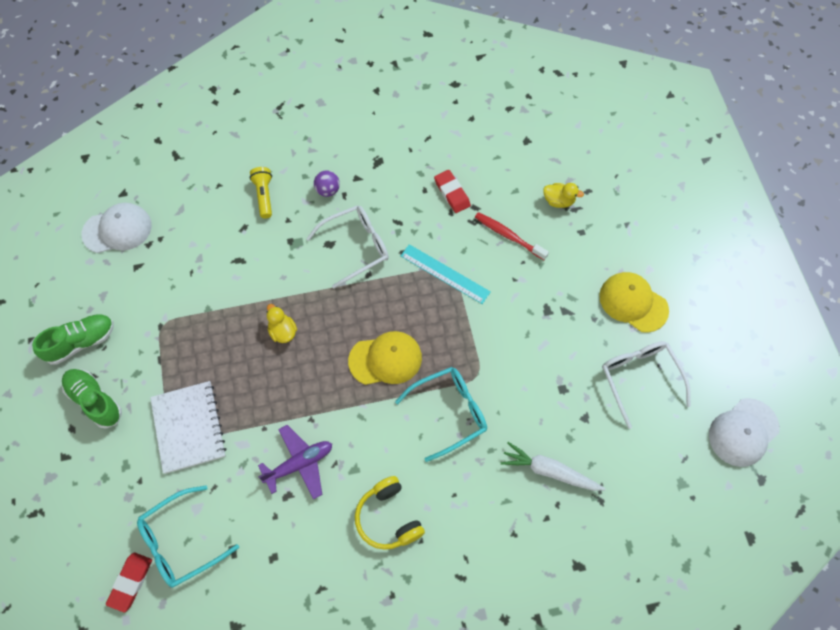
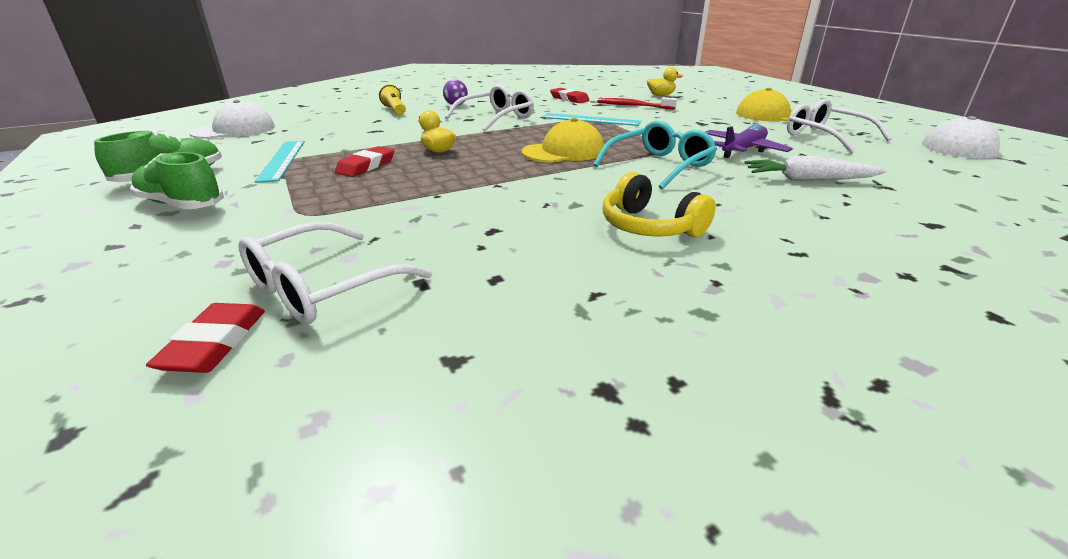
camera: 15 degrees left, 35 degrees down
(159, 323) = (282, 160): none -> turquoise ruler
(181, 541) = (324, 287): turquoise glasses -> white glasses
(189, 427) = (327, 205): white notebook -> none
(221, 354) = (366, 166): none -> red eraser
(299, 464) = (498, 209): purple plane -> purple plane (743, 150)

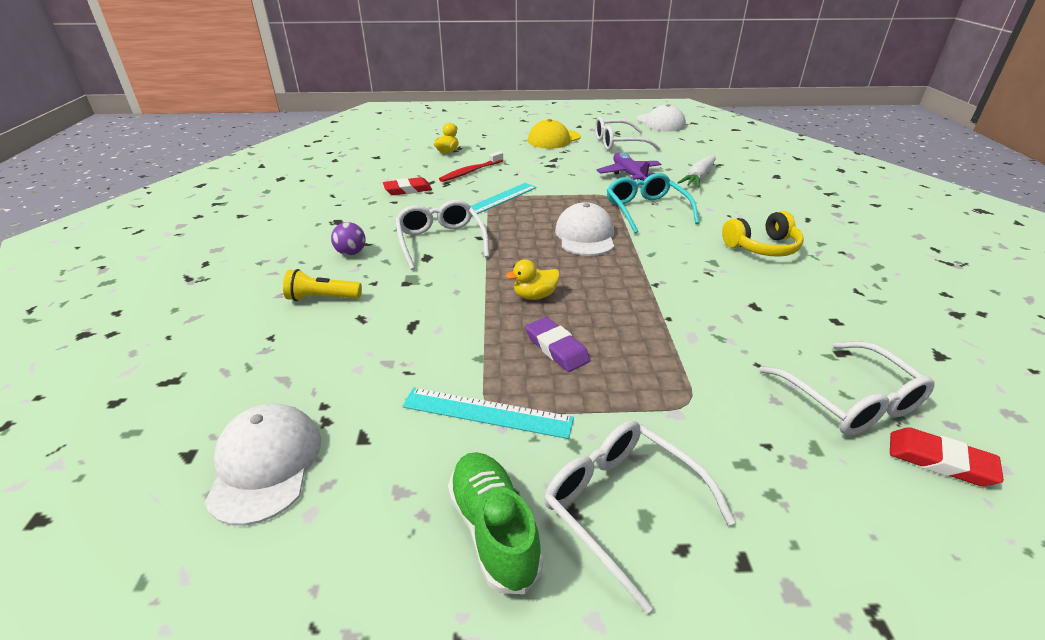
camera: 65 degrees left, 5 degrees up
(181, 205) = (623, 507): green shoe -> white glasses
(366, 166) = (556, 348): red eraser -> purple eraser
(564, 151) = (585, 235): yellow cap -> white cap

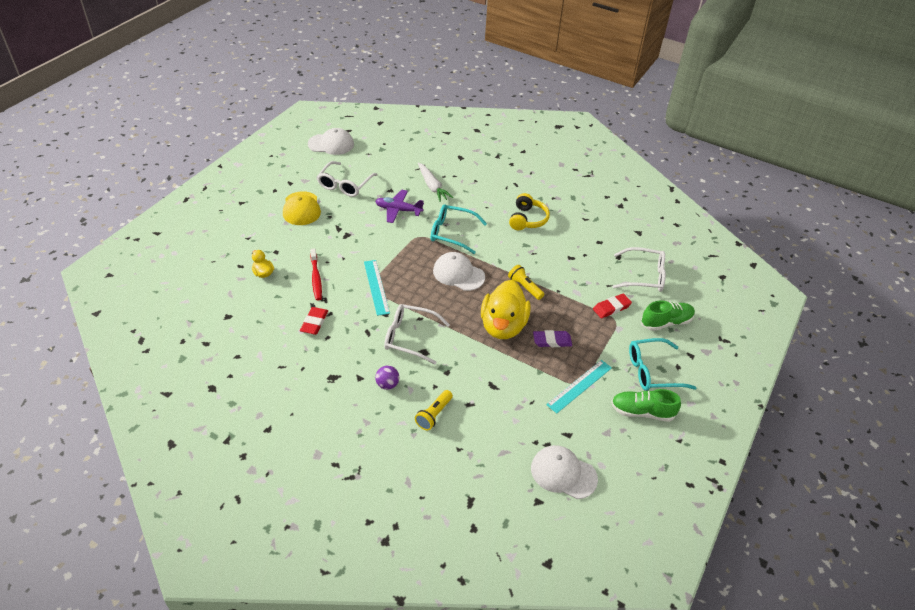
camera: 60 degrees left, 10 degrees up
(535, 296) = (503, 326): yellow duck -> yellow duck, size x2.23
(623, 507) = (653, 371): white glasses -> turquoise glasses
(632, 288) = (525, 287): none -> yellow flashlight
(780, 478) = (666, 322): none -> green shoe
(940, 461) = (683, 278): red eraser -> red eraser (611, 308)

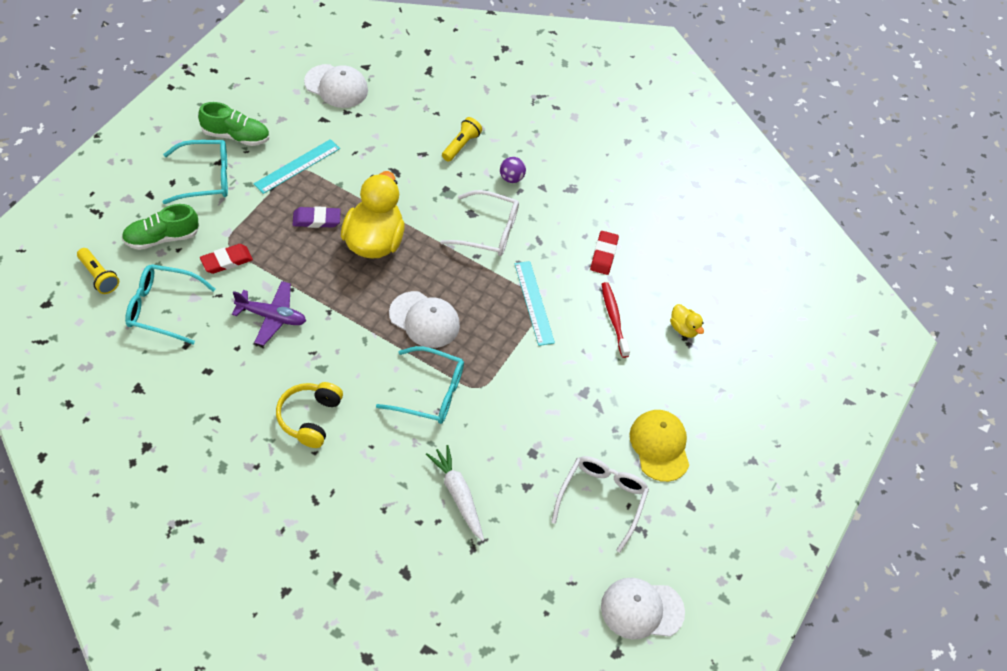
camera: 175 degrees right, 10 degrees up
(398, 210) = (511, 441): purple plane -> purple plane (271, 317)
(525, 287) = (336, 295): yellow flashlight -> yellow flashlight (98, 276)
(643, 276) = (163, 308): white glasses -> turquoise glasses

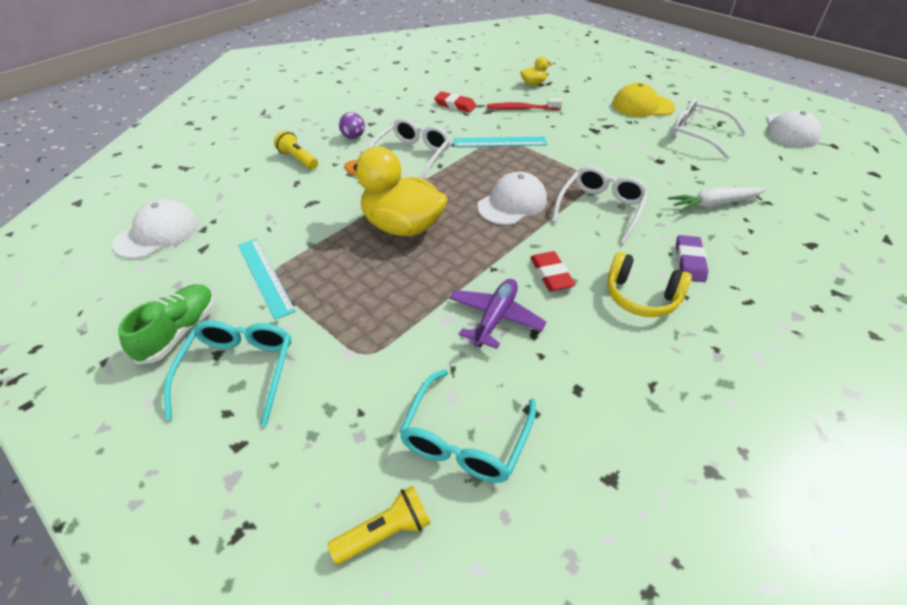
camera: 70 degrees left, 10 degrees down
(161, 238) = (331, 433): green shoe -> none
(226, 261) = (396, 356): red eraser -> red eraser (551, 274)
(316, 219) = (356, 267): purple eraser -> purple eraser (689, 261)
(429, 392) = (600, 209): turquoise glasses -> white glasses

